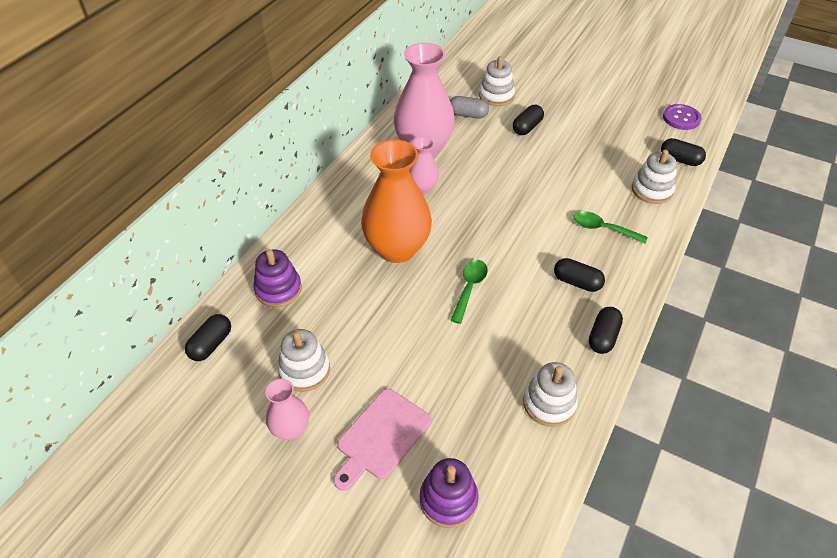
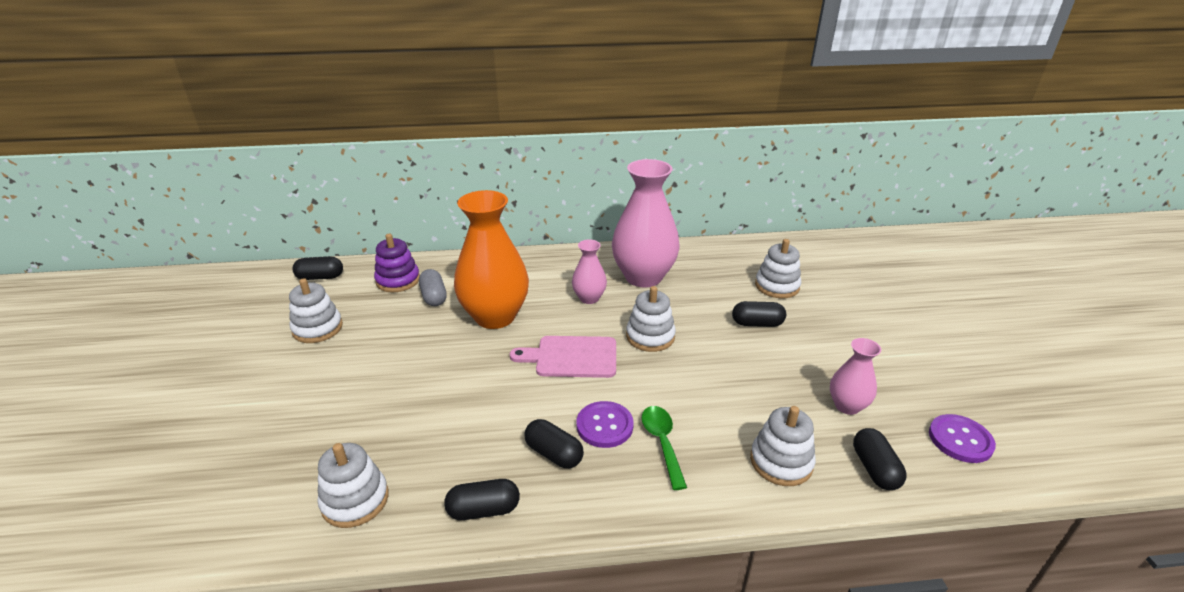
camera: 55 degrees right, 15 degrees down
(291, 429) = (250, 348): pink vase -> pink vase (847, 406)
(381, 437) = (261, 399): pink cutting board -> pink cutting board (571, 357)
(448, 499) = (199, 472): purple stacking toy -> none
(468, 115) = (723, 282): grey capsule -> grey capsule (434, 296)
(469, 288) = (480, 379): green spoon -> none
(497, 181) = (650, 336): none -> white stacking toy
(569, 246) = (604, 426): none -> purple button
(577, 282) = (554, 454): black capsule -> black capsule turned 45 degrees counterclockwise

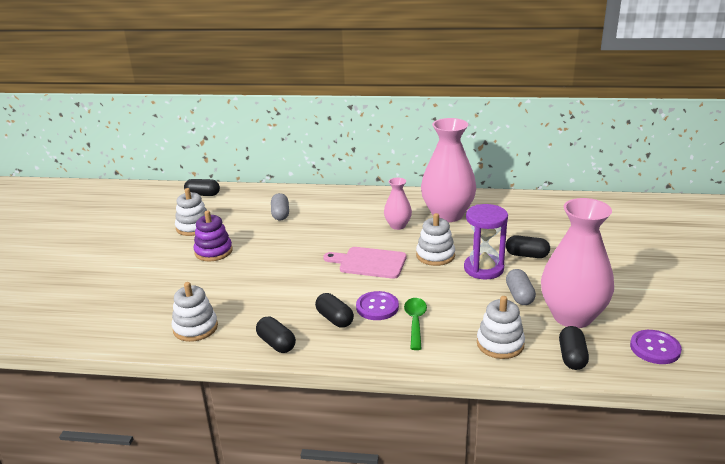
camera: 15 degrees right, 5 degrees down
(398, 280) = (257, 201): purple stacking toy -> purple stacking toy (213, 251)
(484, 510) = (276, 343): black capsule -> black capsule turned 45 degrees clockwise
(495, 316) = (321, 231): orange vase -> none
(715, 349) = (483, 269): none -> purple hourglass
(773, 383) = (519, 295): none -> grey capsule
(777, 286) = (557, 231): white stacking toy -> none
(847, 406) = (572, 316): pink vase -> pink vase, size x1.99

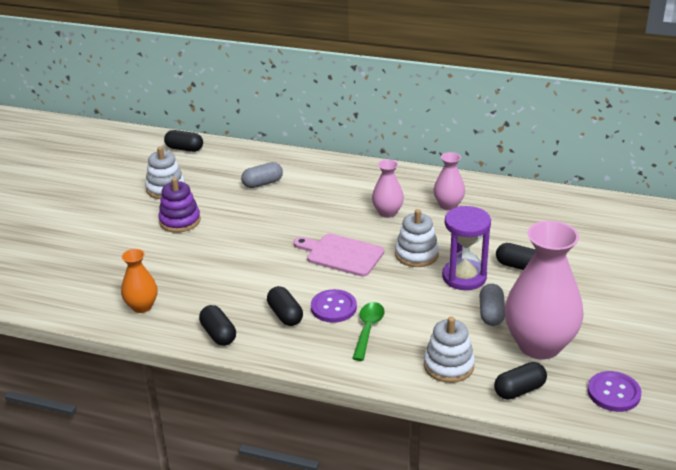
camera: 10 degrees right, 5 degrees up
(195, 328) = (142, 306): white stacking toy -> orange vase
(280, 214) = (262, 183): grey capsule -> grey capsule turned 60 degrees clockwise
(447, 215) = (448, 205): pink vase -> pink vase, size x0.50
(572, 357) = (519, 390): black capsule -> black capsule turned 45 degrees clockwise

